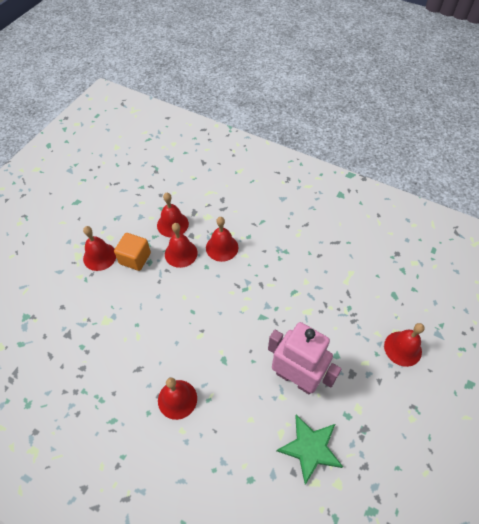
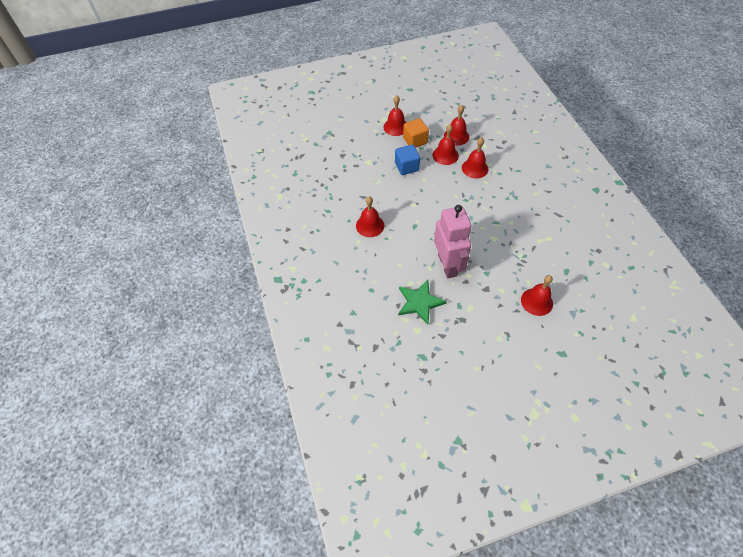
camera: 45 degrees right, 0 degrees up
(153, 296) = (406, 167): none -> blue cube

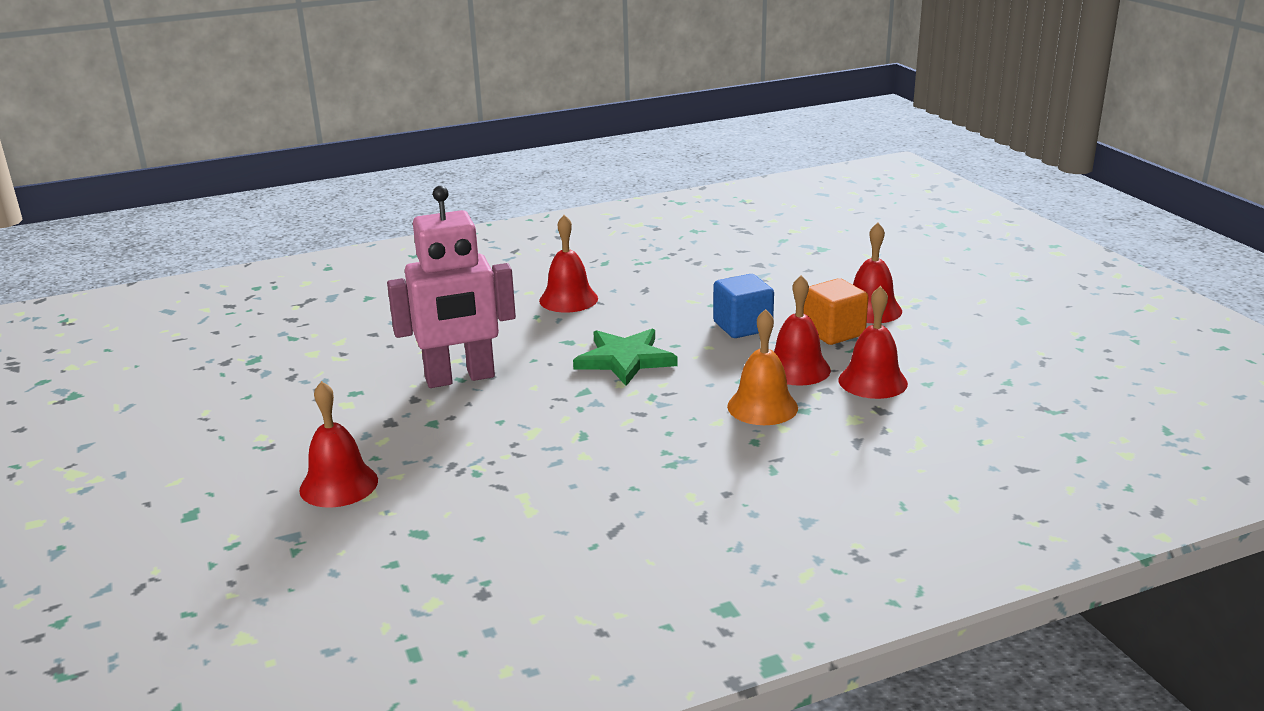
camera: 85 degrees right, 30 degrees down
(419, 302) = (373, 352): green star -> green star (625, 359)
(475, 168) = (762, 407): red bell -> orange bell

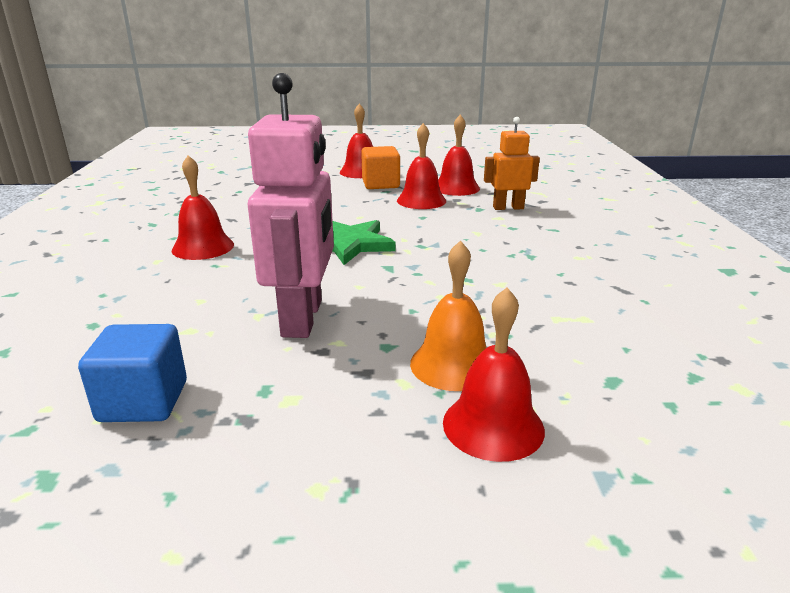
camera: 70 degrees left, 0 degrees up
(742, 326) = (341, 203): blue cube -> blue cube (143, 401)
(762, 407) = (466, 217): orange bell -> orange bell (453, 364)
(826, 428) = (508, 208): none -> orange robot

